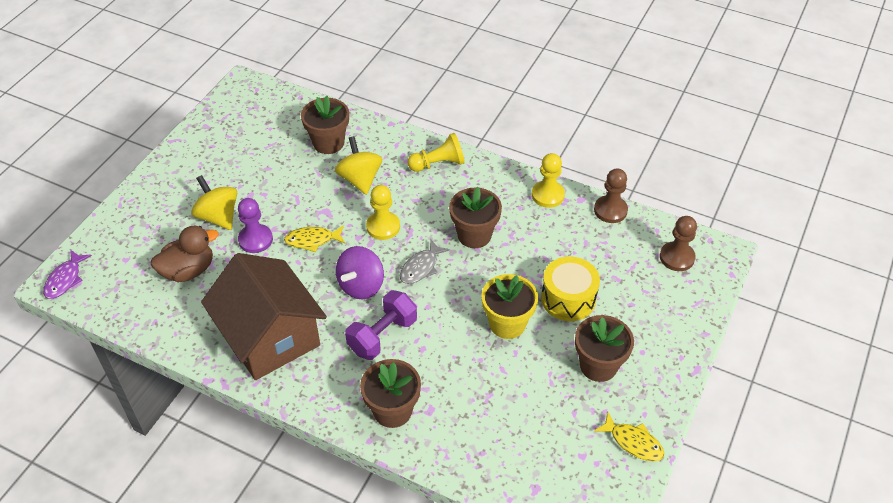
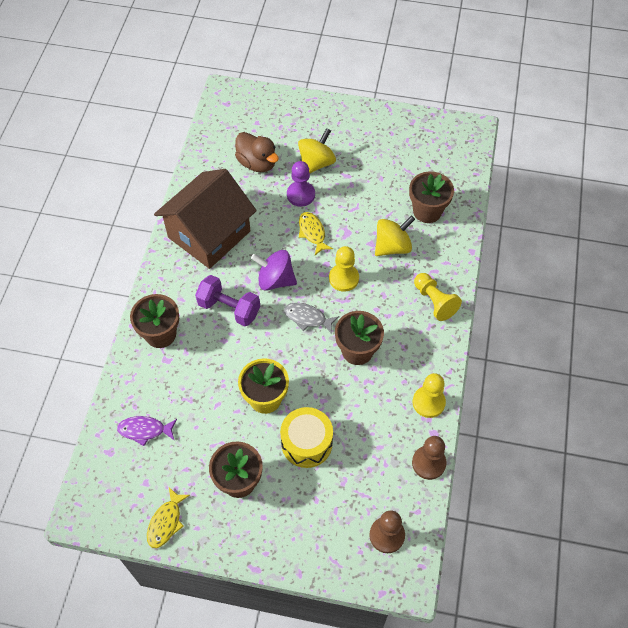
camera: 75 degrees right, 10 degrees up
(65, 279) = (228, 96): purple fish -> purple fish (145, 430)

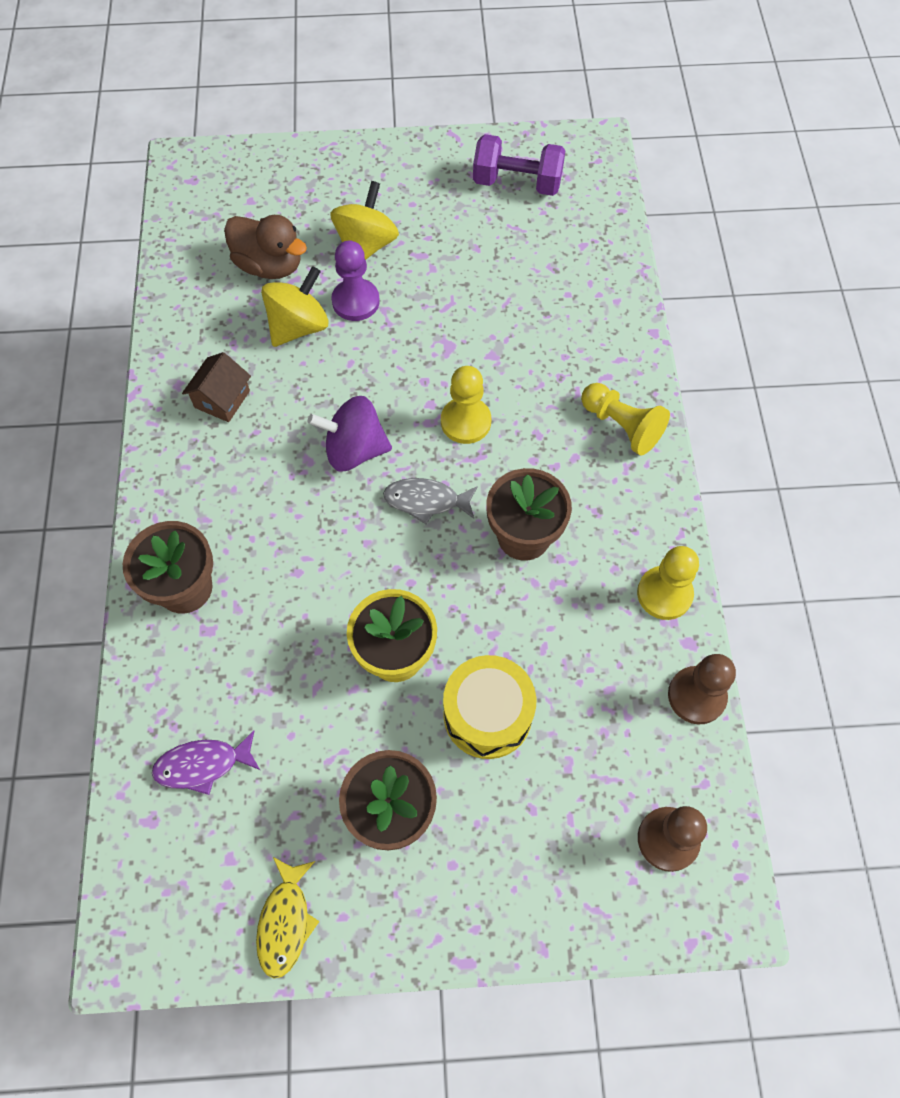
camera: 15 degrees left, 5 degrees up
(209, 234) = (222, 399): brown house -> brown house, size x0.41
(229, 308) = (291, 516): purple dumbbell -> purple dumbbell (517, 183)
(312, 233) = (393, 359): yellow fish -> none
(392, 246) = (528, 353): yellow spinning top -> yellow spinning top (299, 326)
(427, 211) = (565, 284): brown flower pot -> none

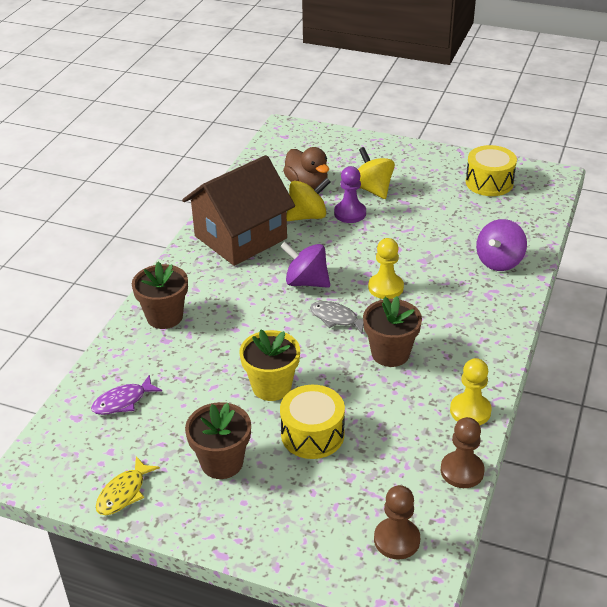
camera: 25 degrees right, 25 degrees down
(203, 765) = (123, 401): purple fish -> purple fish turned 45 degrees counterclockwise
(222, 399) = (240, 237): brown house -> brown house, size x2.46
(366, 245) = (372, 189): yellow spinning top -> yellow spinning top turned 75 degrees counterclockwise
(517, 183) = (489, 182): purple dumbbell -> yellow drum
(591, 323) = (499, 261): none -> purple spinning top
(621, 426) = (490, 318): yellow pawn -> none

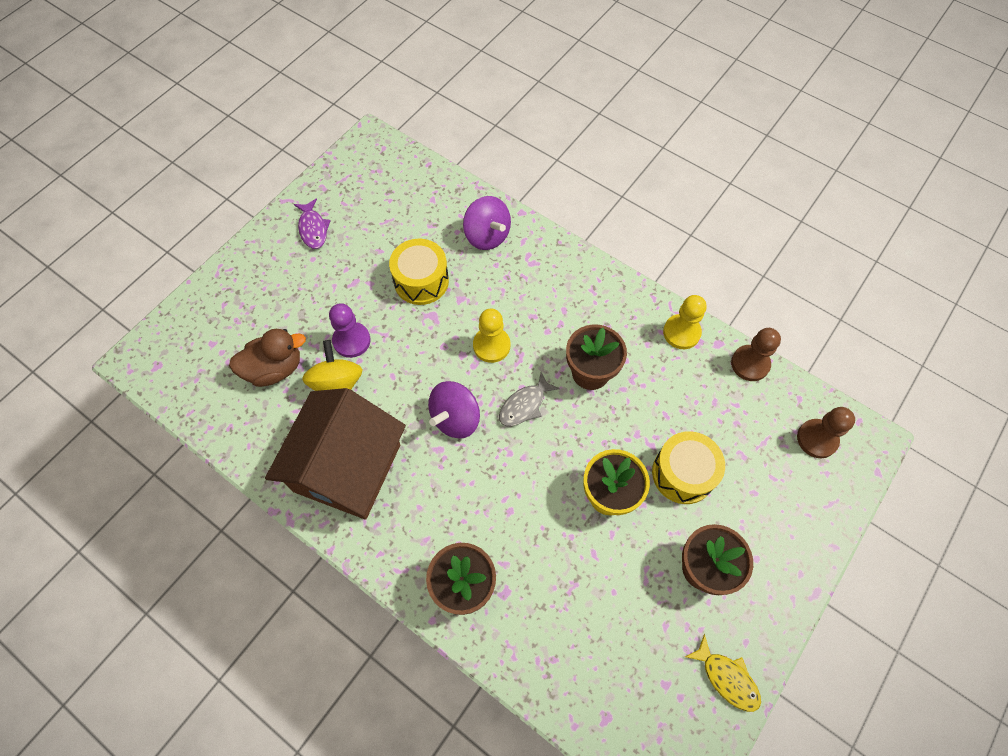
camera: 75 degrees left, 25 degrees up
(123, 401) = (593, 659): purple fish -> purple fish (313, 229)
(240, 237) = (347, 468): brown house -> brown house turned 45 degrees clockwise
(372, 189) = (317, 305): yellow spinning top -> none
(489, 182) = (356, 196): yellow drum -> yellow drum (421, 281)

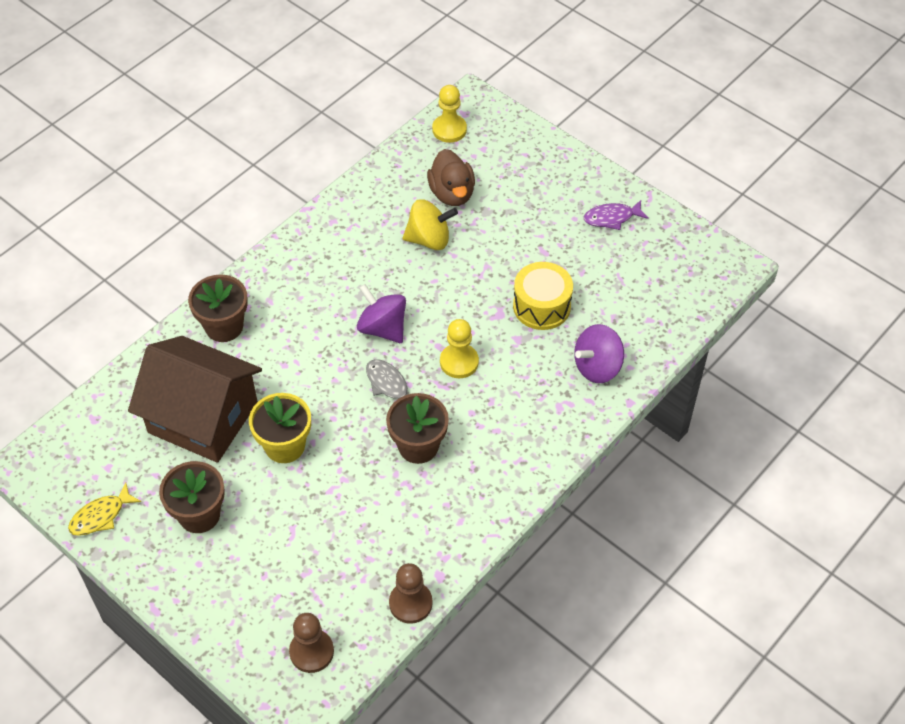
camera: 95 degrees right, 10 degrees down
(347, 468) = (346, 247): brown house -> brown house (203, 417)
(351, 341) = (476, 249): purple pawn -> none
(681, 332) = (457, 540): yellow pawn -> yellow pawn (449, 129)
(683, 473) = (295, 513): yellow drum -> none

